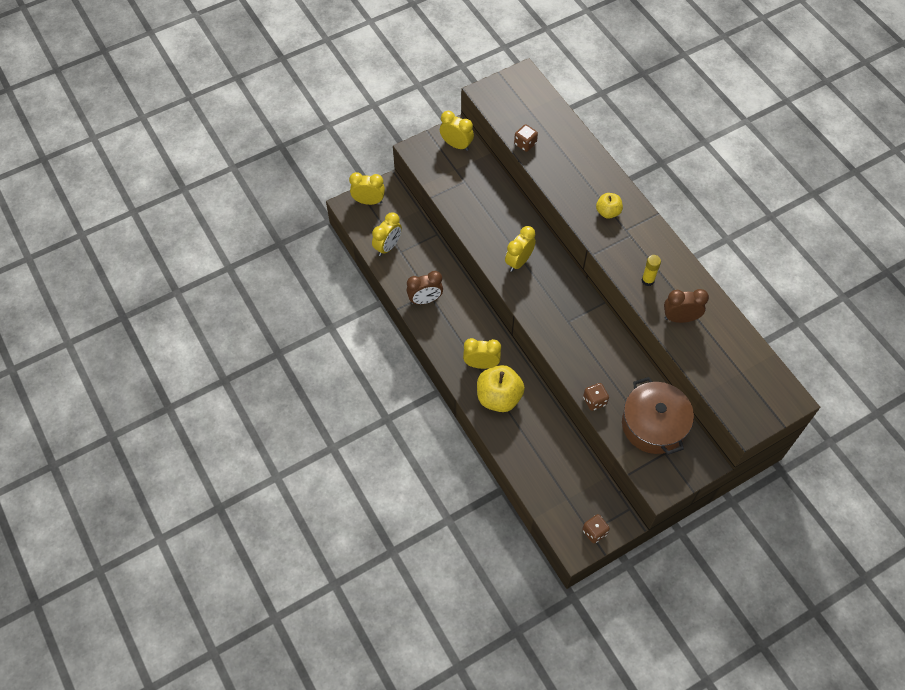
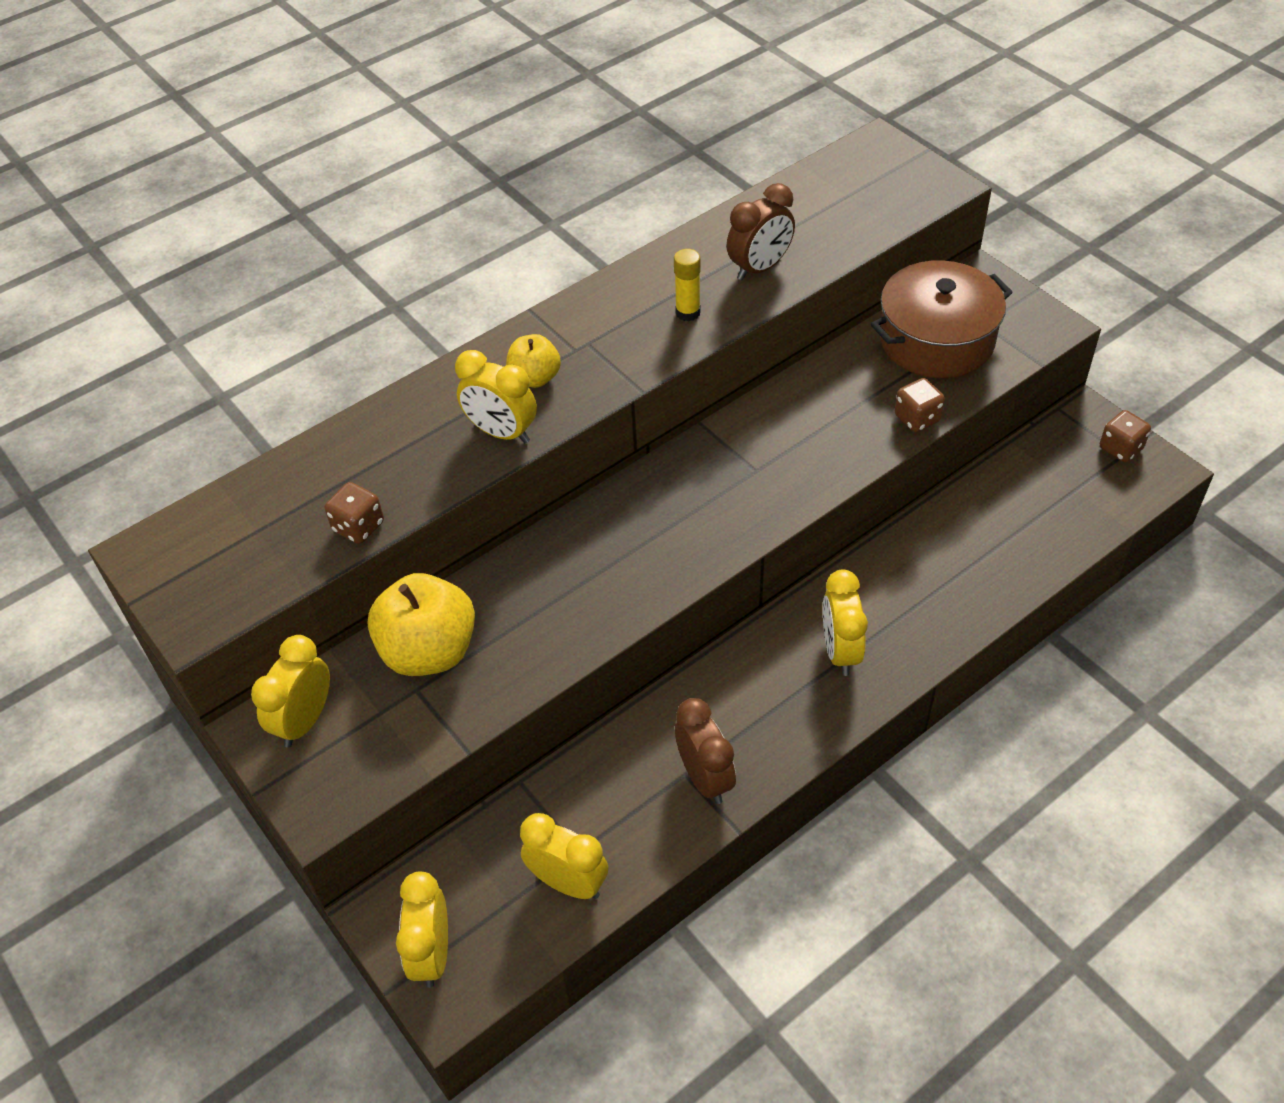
camera: 95 degrees left, 10 degrees down
(499, 397) = (907, 612): yellow apple -> yellow apple (429, 651)
(519, 261) = (628, 562): yellow clock -> yellow clock (501, 432)
(680, 318) = (760, 268): brown clock -> brown clock turned 120 degrees counterclockwise

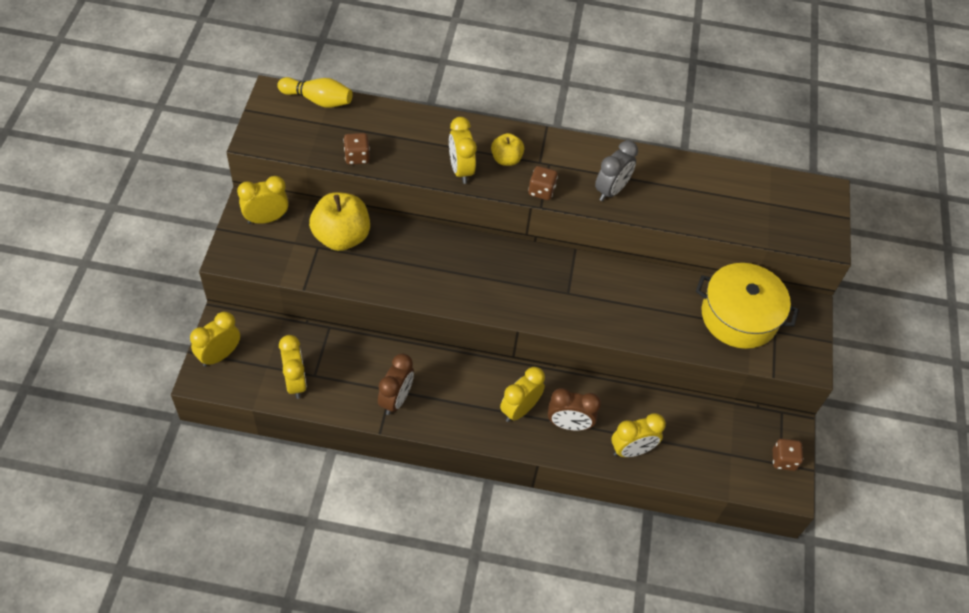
camera: 40 degrees right, 5 degrees up
(214, 509) = (318, 100): none -> yellow bowling pin
(688, 312) = (611, 190): yellow glue stick -> grey clock
(760, 268) = (674, 200): brown clock -> brown clock (569, 424)
(917, 418) = (674, 341): brown dice -> brown dice (541, 191)
(936, 340) = (739, 316): brown pot -> yellow pot
(993, 577) = (632, 450): none -> yellow clock

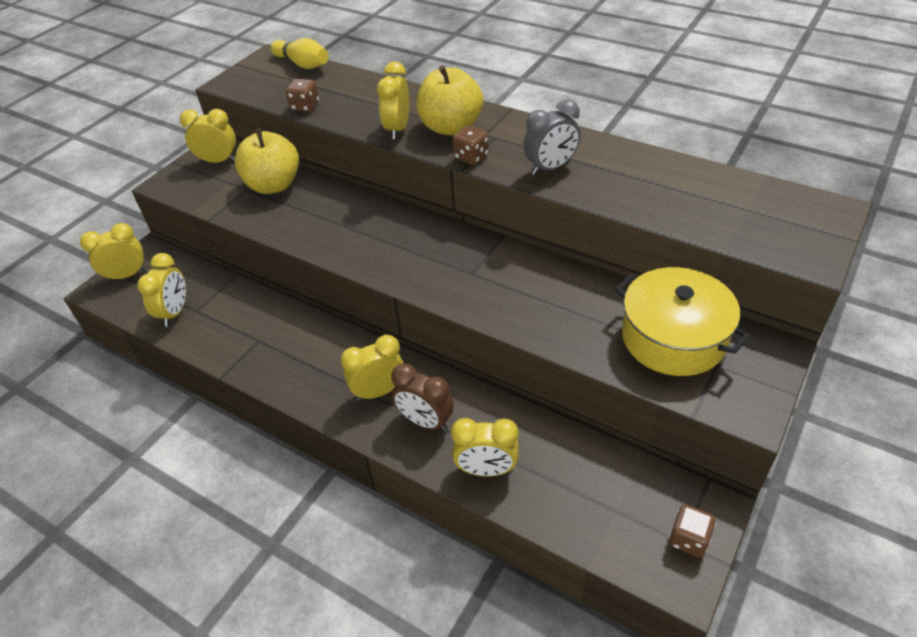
camera: 30 degrees right, 10 degrees down
(396, 399) = (257, 350): brown clock -> none
(506, 159) = (451, 127): yellow apple -> yellow apple, size x1.79

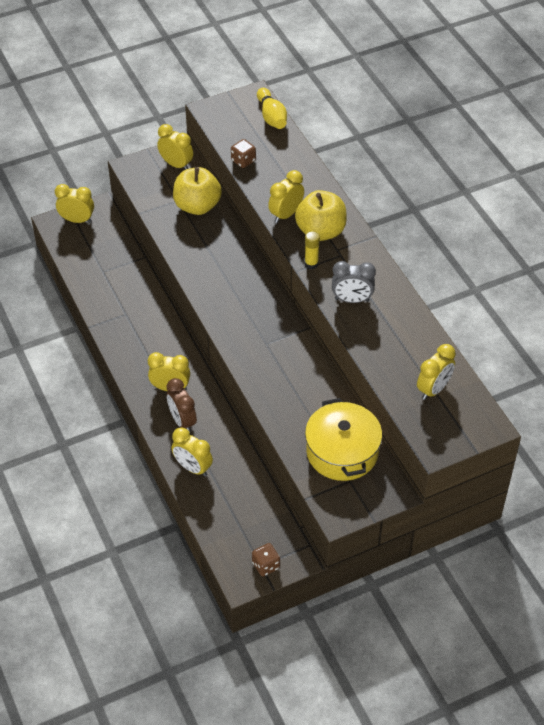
camera: 30 degrees right, 5 degrees up
(175, 312) = (89, 265): yellow clock -> yellow clock (433, 389)
(471, 157) = (311, 264): brown dice -> yellow glue stick

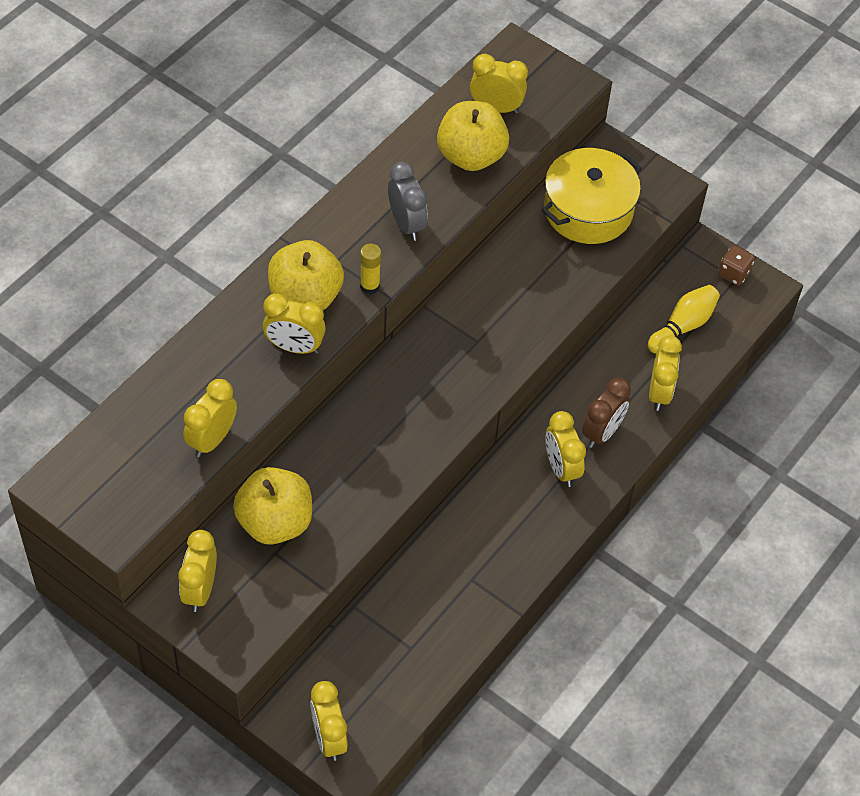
camera: 120 degrees left, 5 degrees up
(243, 161) = (212, 440): brown dice -> yellow clock
(271, 117) = (95, 443): yellow bowling pin -> yellow bowling pin (683, 326)
(394, 357) = (471, 156): none -> yellow apple

